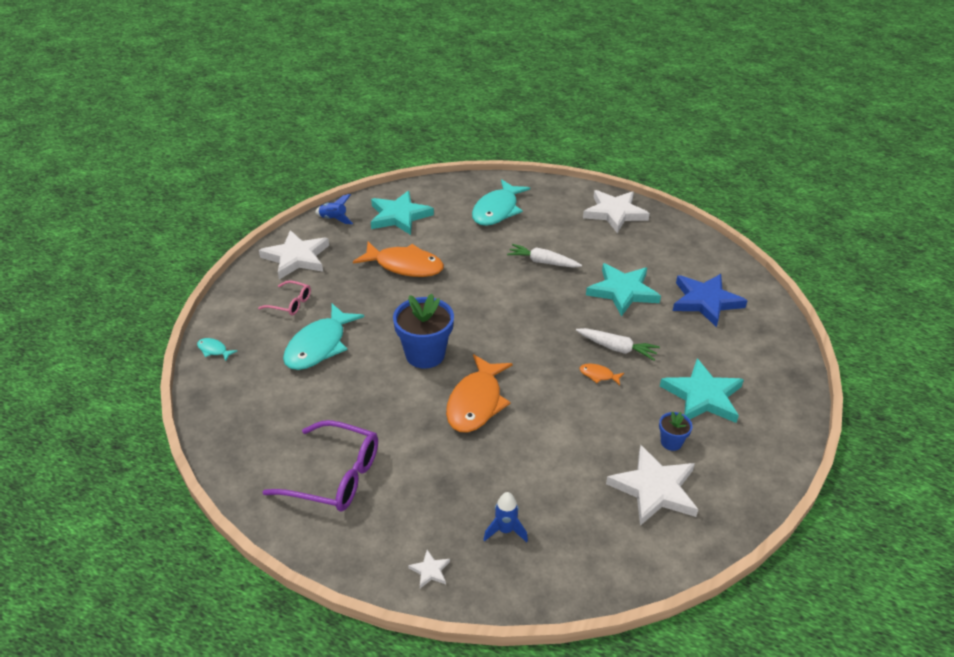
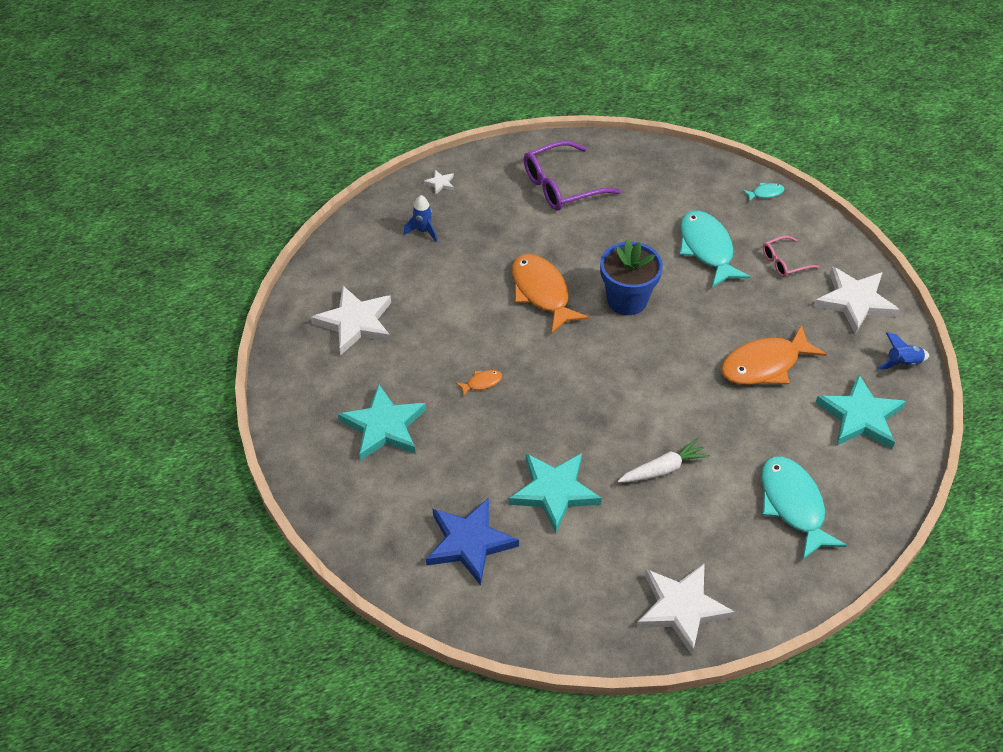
camera: 135 degrees right, 10 degrees up
(617, 348) = (494, 421): white carrot -> none
(671, 442) = (374, 366): blue flower pot -> none

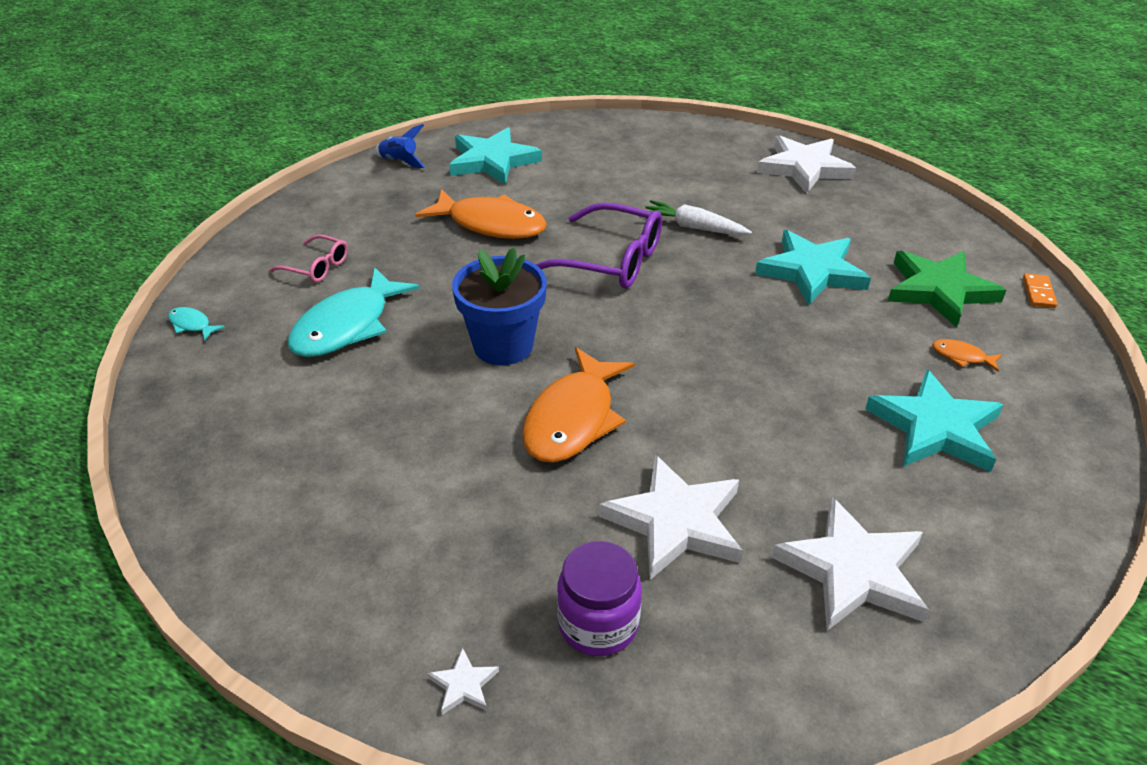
camera: 130 degrees left, 10 degrees down
(411, 597) = (1038, 293): none -> orange domino
(423, 231) = (598, 624): blue rocket -> purple jar
(469, 543) = (939, 290): blue star -> green star
(482, 383) = (768, 388): orange fish -> orange fish (961, 357)
(562, 185) = (333, 518): purple glasses -> purple glasses (609, 260)
(793, 505) = (633, 158): turquoise fish -> none
(855, 301) = (337, 208): white star -> white star (675, 522)

